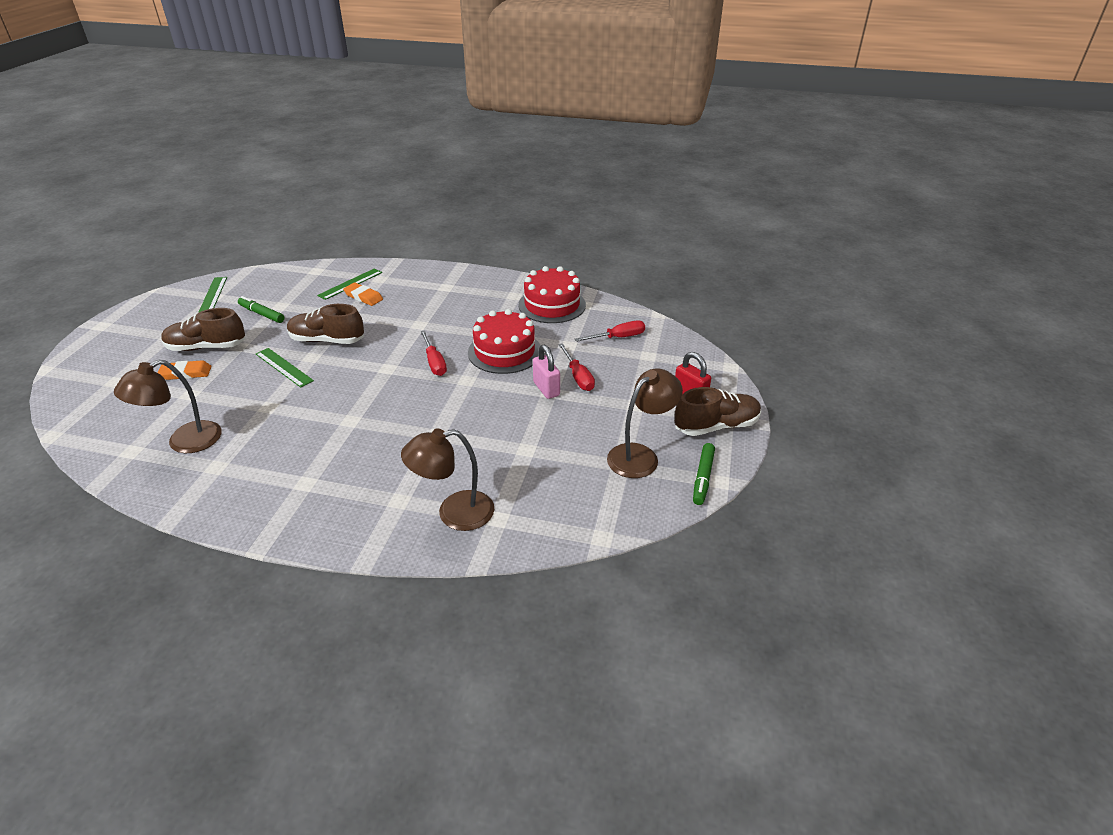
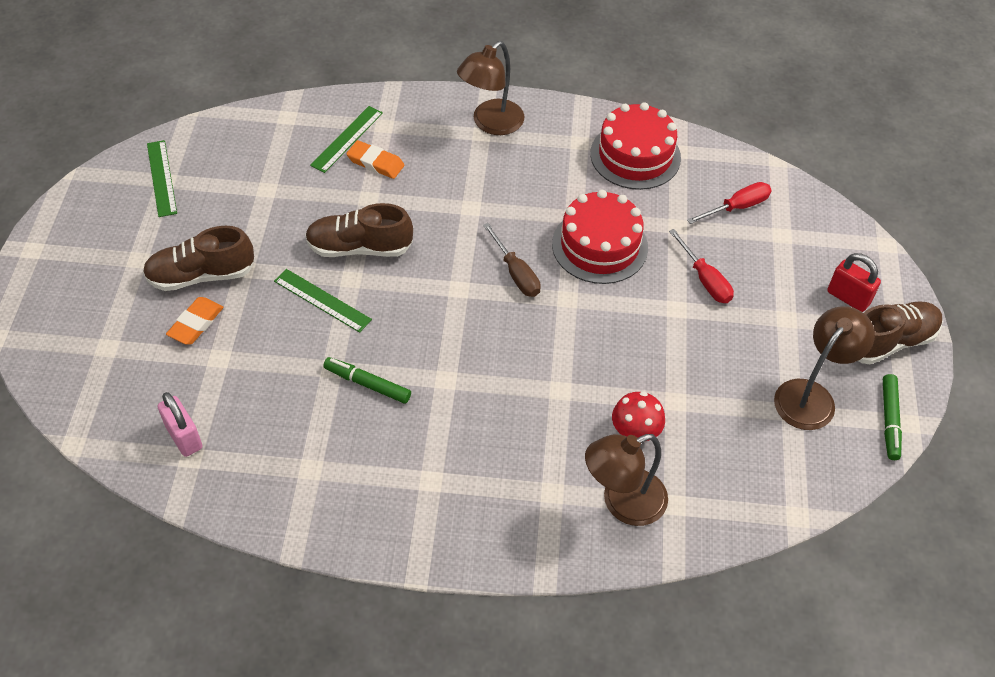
camera: 10 degrees left, 15 degrees up
(184, 442) = (251, 436): brown lamp -> brown lamp (491, 124)
(186, 373) = (196, 323): orange eraser -> orange eraser turned 45 degrees counterclockwise
(261, 314) = (248, 207): green marker -> green marker (367, 384)
(434, 362) = (516, 273): red screwdriver -> brown screwdriver
(485, 466) = (635, 431): none -> red mushroom
(546, 389) = (671, 303): pink padlock -> pink padlock (184, 437)

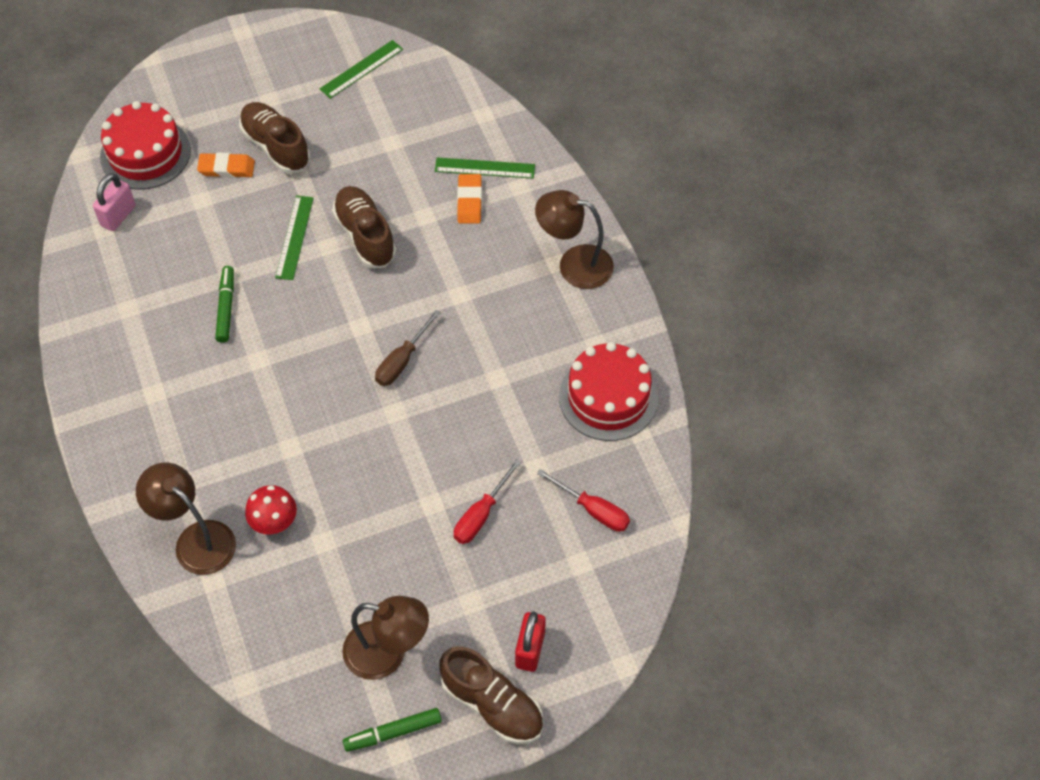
camera: 65 degrees right, 5 degrees up
(600, 246) = (473, 412): red cake -> red cake (145, 153)

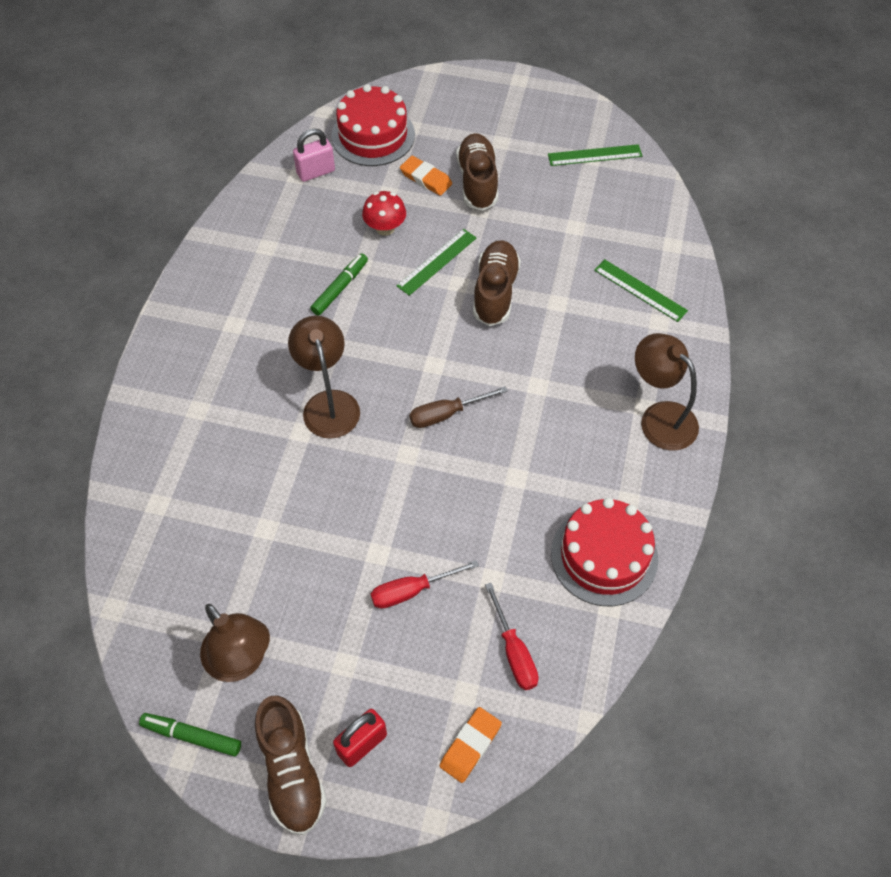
camera: 35 degrees right, 0 degrees up
(196, 539) = (171, 462): brown lamp -> brown lamp (328, 403)
(274, 522) = (241, 486): red mushroom -> red mushroom (385, 228)
(469, 201) = (605, 311): orange eraser -> orange eraser (470, 746)

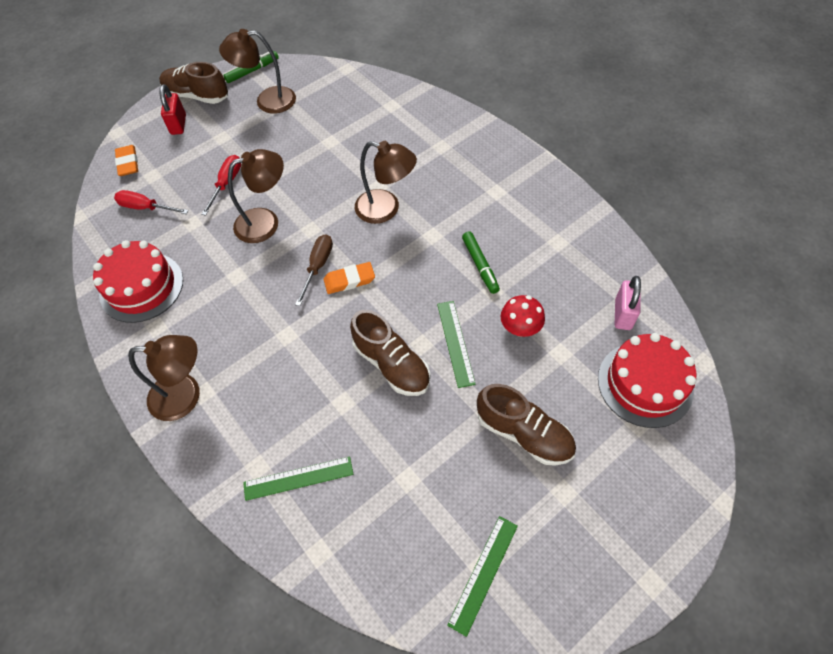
camera: 130 degrees right, 0 degrees up
(426, 178) = (557, 393): orange eraser -> orange eraser (349, 280)
(432, 504) = (266, 222): none -> brown lamp

